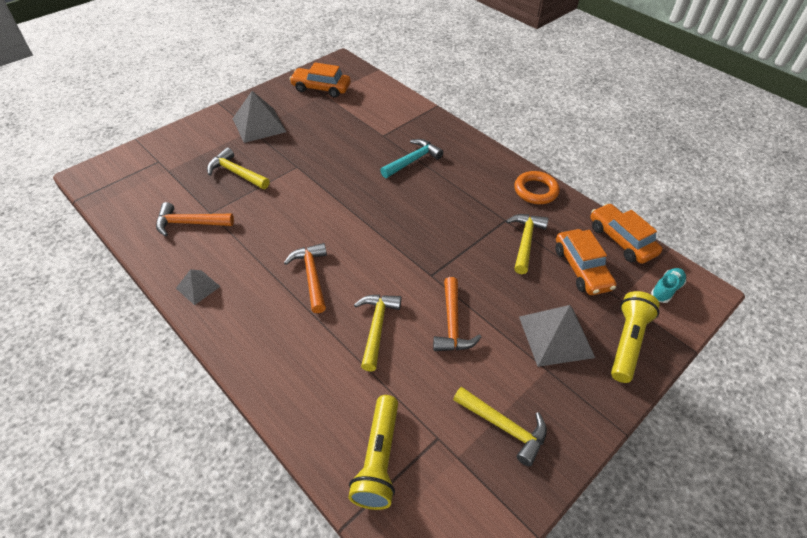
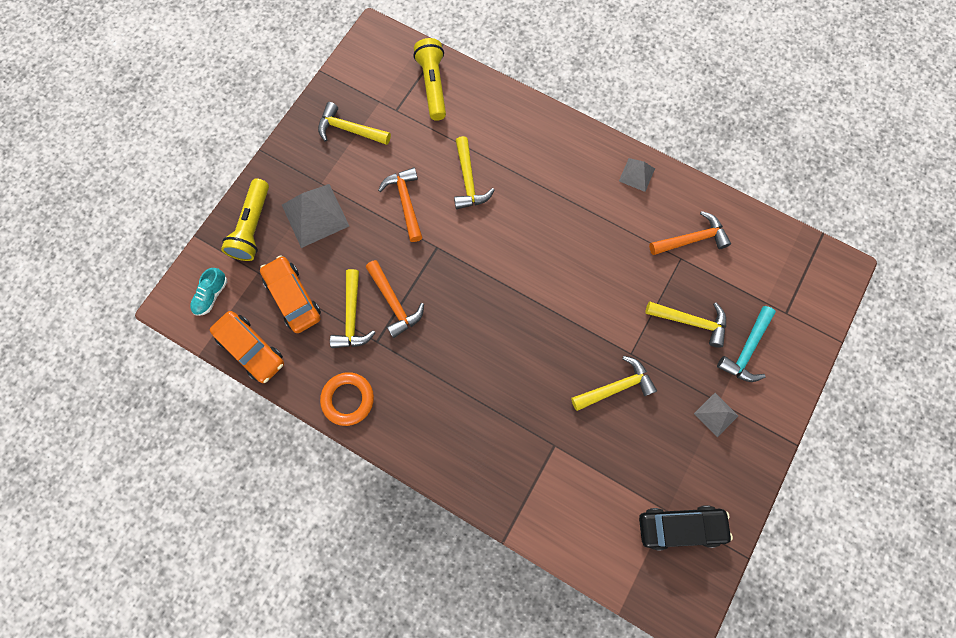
camera: 165 degrees right, 25 degrees up
(259, 125) = (716, 414): grey pyramid -> grey pyramid, size x0.56
(311, 276) = (545, 214): orange hammer -> orange hammer (394, 303)
(320, 152) = (616, 386): none -> yellow hammer
(321, 88) = (680, 526): orange car -> black car
(413, 160) = (502, 407): turquoise hammer -> turquoise hammer (746, 350)

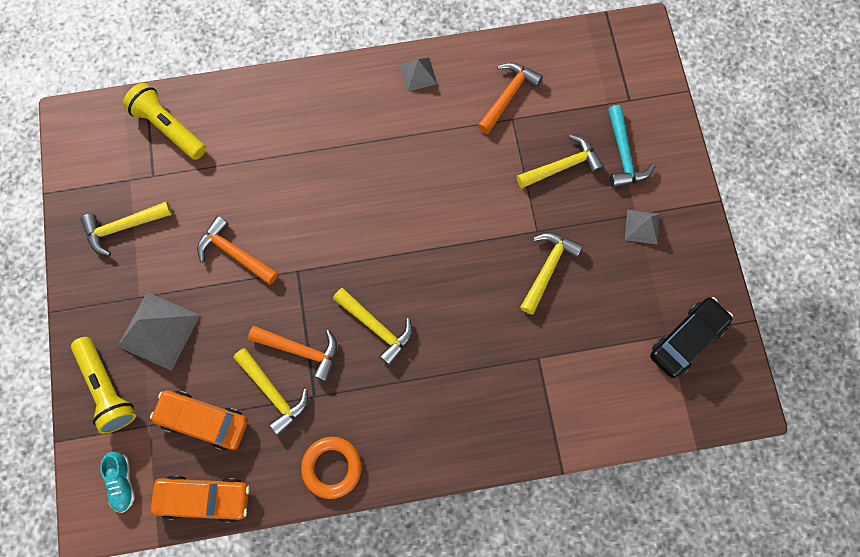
camera: 40 degrees left, 0 degrees up
(468, 181) = (276, 190): yellow hammer -> yellow hammer (377, 327)

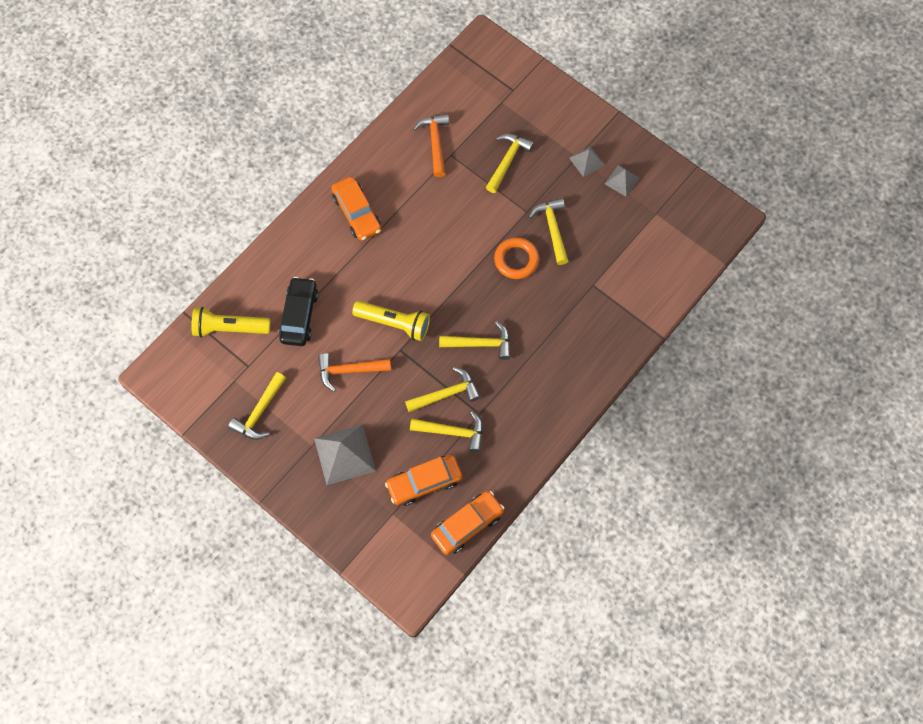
camera: 40 degrees left, 5 degrees down
(107, 388) = (344, 514): yellow flashlight -> yellow flashlight (394, 323)
(122, 482) = (407, 558): turquoise shoe -> none
(301, 350) = (446, 394): orange hammer -> yellow hammer
(332, 467) = (528, 444): orange ring -> orange ring (516, 260)
(375, 108) = (357, 213): none -> orange car
(418, 74) = (365, 171): grey pyramid -> grey pyramid (622, 181)
(623, 155) = (538, 126): turquoise hammer -> none
(686, 339) = (668, 207): black car -> black car (299, 315)

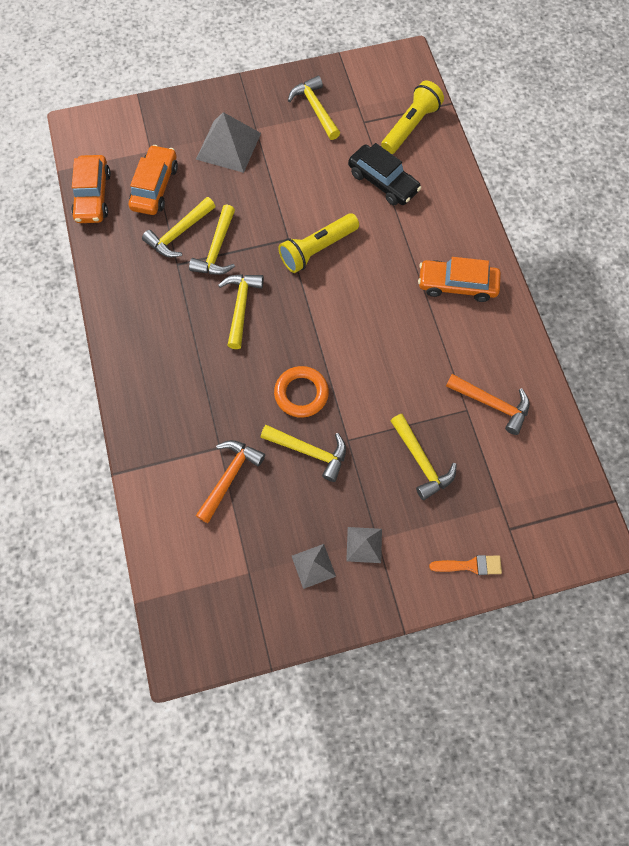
camera: 125 degrees right, 0 degrees up
(349, 370) = (300, 189): orange hammer -> orange hammer (229, 476)
(481, 343) = (241, 306): yellow hammer -> yellow hammer turned 150 degrees clockwise
(552, 98) = (470, 565): none -> orange brush

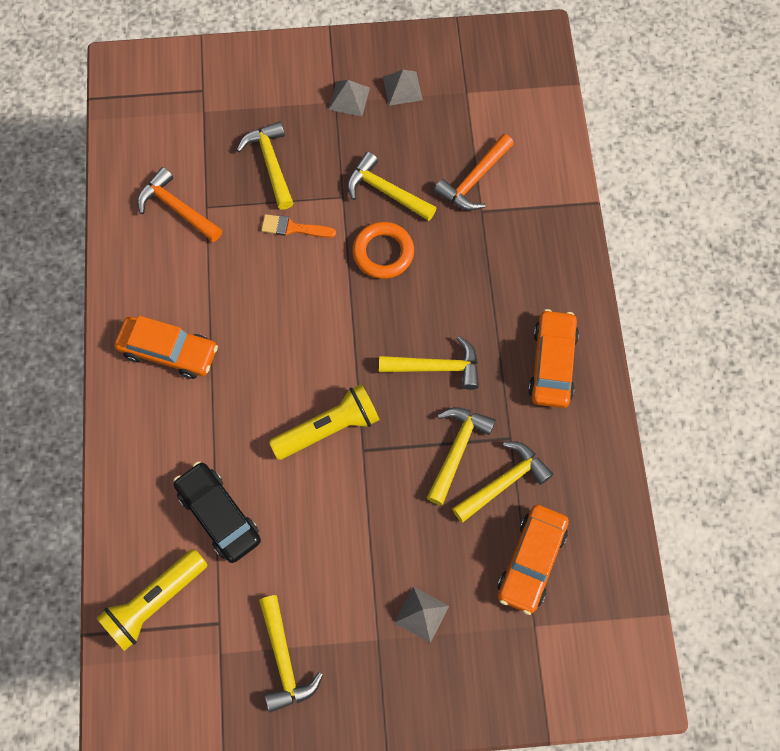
camera: 170 degrees left, 0 degrees up
(93, 196) = (617, 561): orange car -> orange car (552, 364)
(228, 146) = (421, 614): grey pyramid -> grey pyramid, size x0.56
(241, 306) = (437, 367): yellow hammer -> yellow hammer turned 105 degrees counterclockwise
(470, 565) = (251, 66): orange brush -> orange brush (293, 228)

